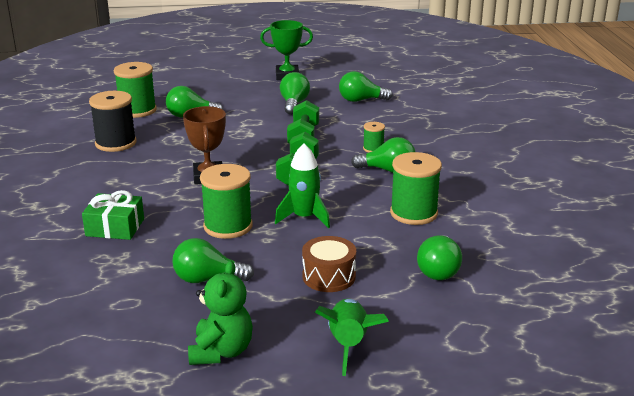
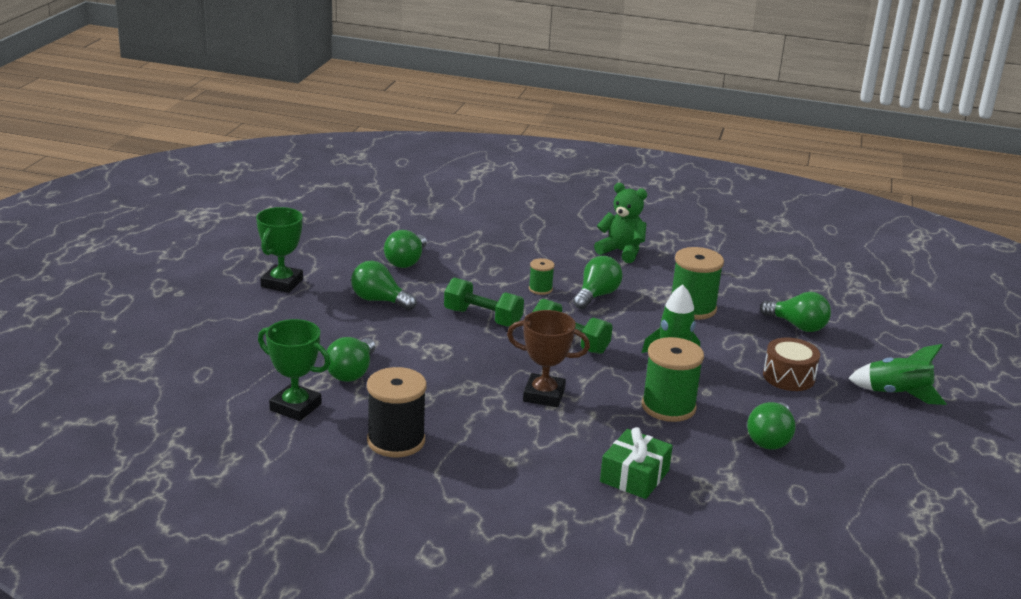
camera: 70 degrees left, 0 degrees up
(137, 110) = (295, 407): green spool -> green trophy
(221, 351) = (893, 455): green teddy bear -> green teddy bear (621, 252)

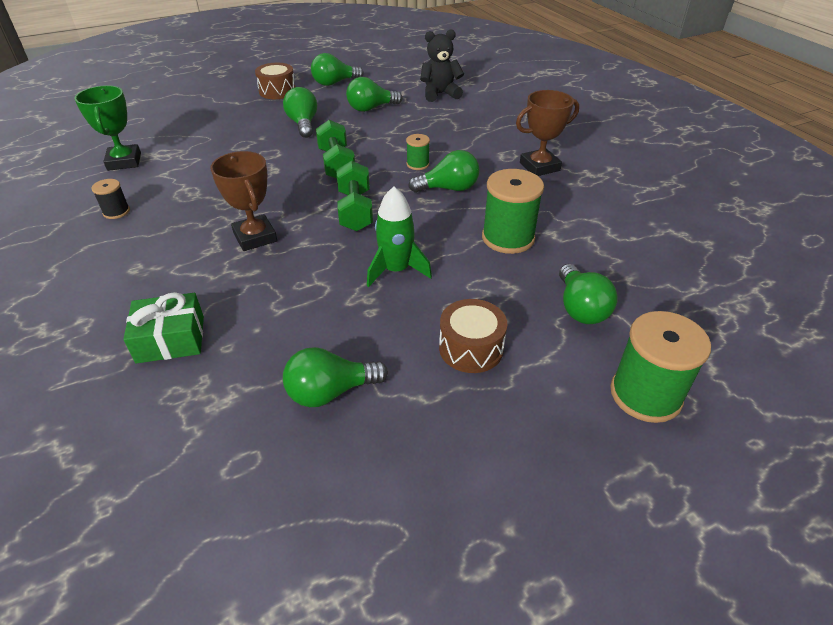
camera: 50 degrees right, 15 degrees up
(282, 283) = (277, 91): green trophy -> brown drum
(352, 372) = (192, 158): green light bulb -> green light bulb (334, 83)
(396, 441) = (116, 212): black spool -> black spool, size x0.51
(435, 225) = (440, 94): none -> black teddy bear
(621, 252) = (539, 167): green teddy bear -> brown trophy
(668, 407) = (314, 303): green spool -> green spool (645, 394)
(897, 394) = (553, 447): green rocket -> none

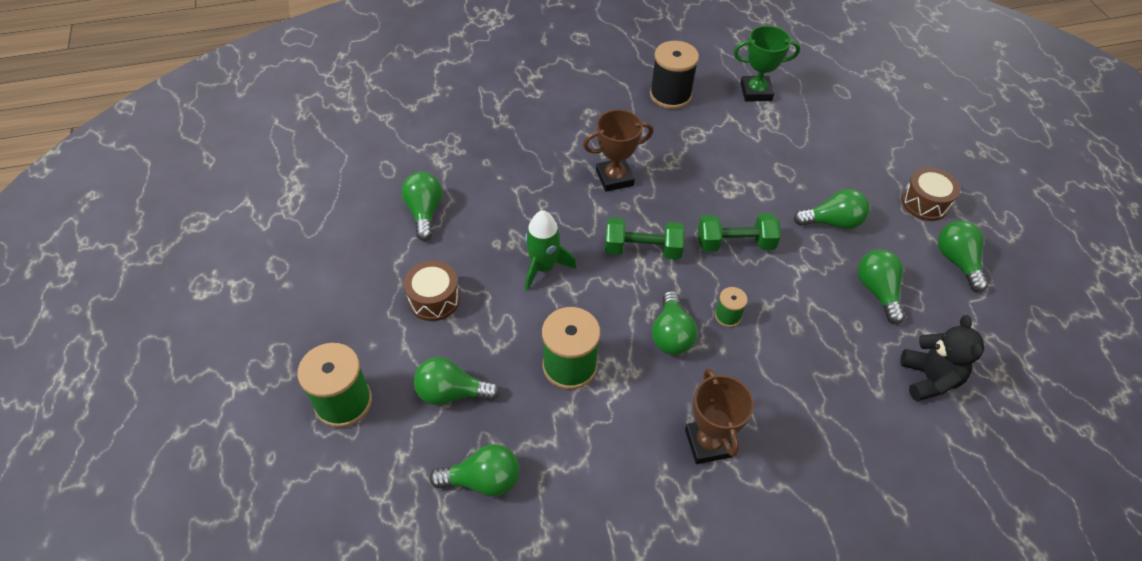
camera: 100 degrees right, 10 degrees up
(116, 212) = (670, 95): black spool -> black spool, size x1.95
(171, 339) = (504, 134): green gift -> none
(651, 271) = (482, 480): none -> green light bulb

